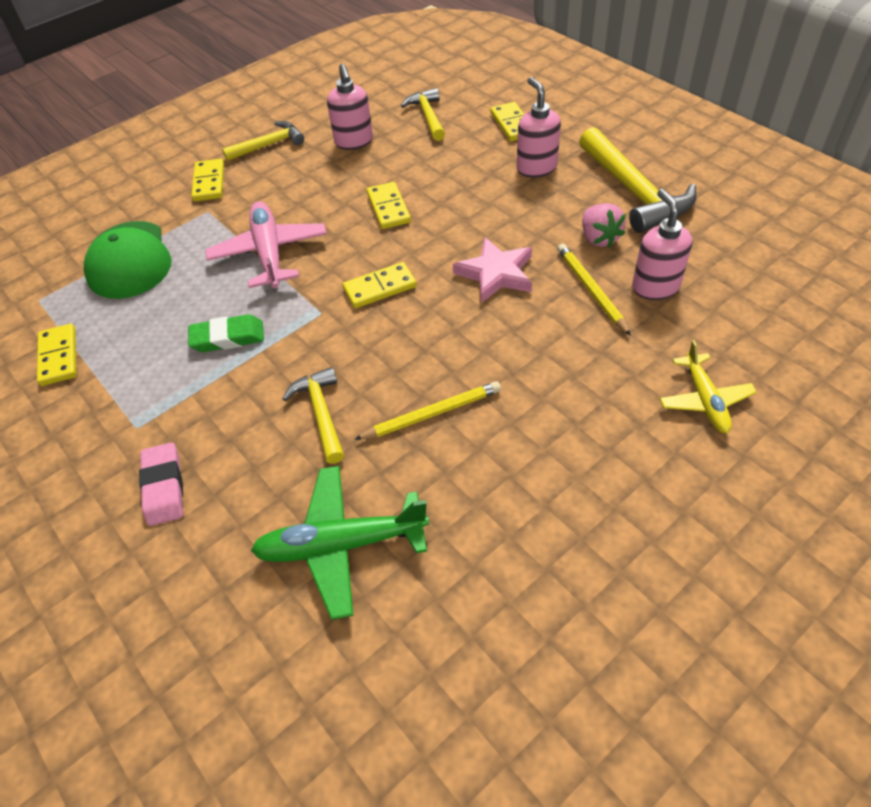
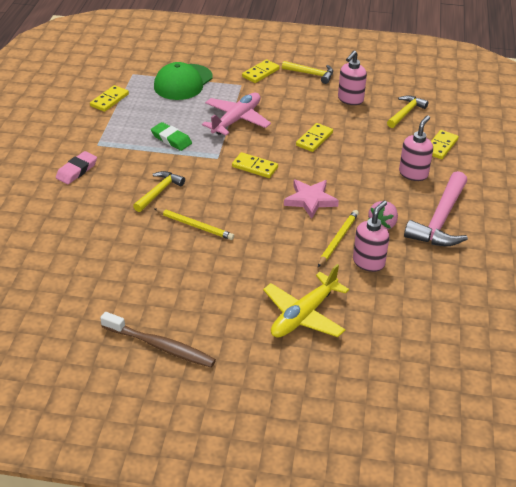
camera: 45 degrees right, 10 degrees down
(341, 545) = (98, 236): green plane -> none
(634, 192) = (440, 220): yellow hammer -> pink hammer
(652, 601) = (160, 346): none -> brown toothbrush
(705, 400) = (303, 315): yellow plane -> yellow plane, size x1.56

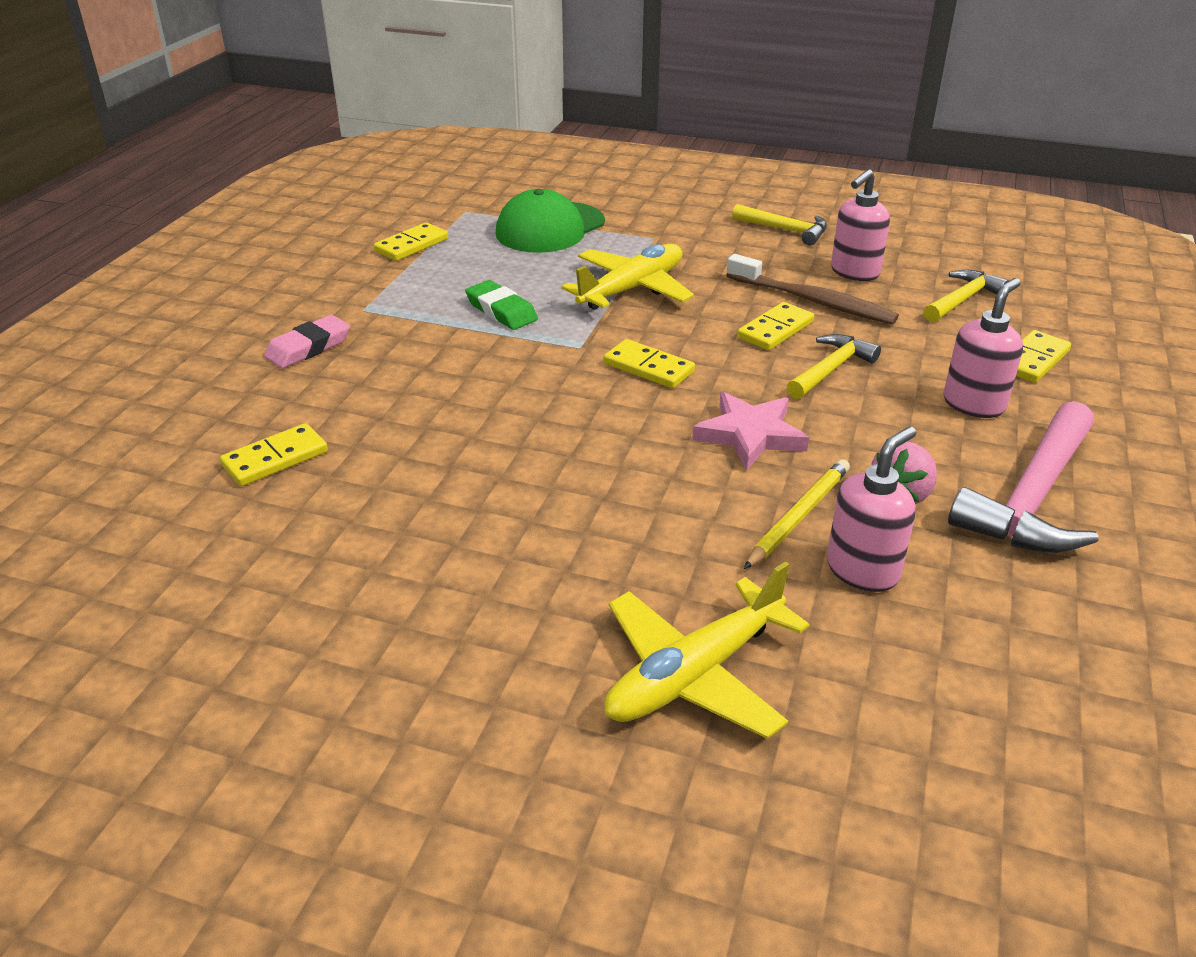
camera: 10 degrees right, 5 degrees down
(159, 192) = (449, 395): yellow hammer -> yellow hammer (831, 369)
(160, 346) = (344, 710): brown toothbrush -> brown toothbrush (813, 301)
(194, 226) = (500, 462): yellow pencil -> none
(236, 120) = (632, 289): pink plane -> yellow plane
(260, 73) = (693, 223): yellow domino -> yellow domino (275, 459)

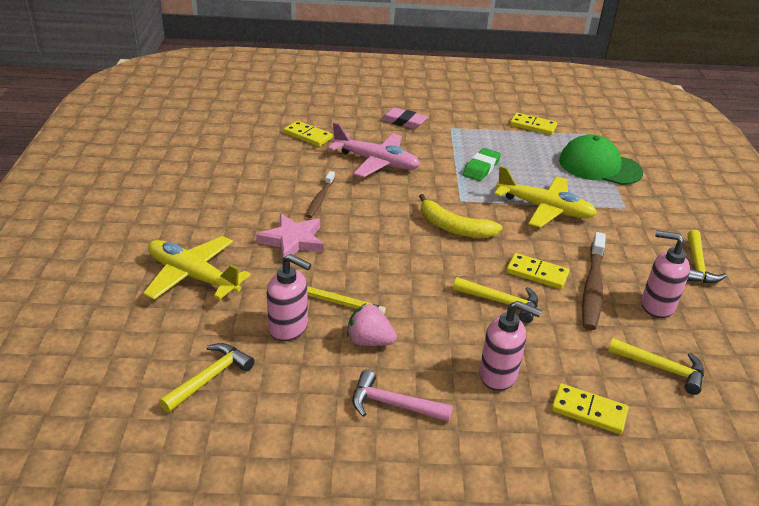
camera: 70 degrees right, 0 degrees up
(423, 399) = (376, 162): none -> pink plane
(508, 480) = (320, 199): none -> brown toothbrush
(648, 367) = (454, 228): yellow domino -> yellow banana
(750, 435) = (402, 274): pink star -> pink star (293, 241)
(981, 678) = (210, 378): none -> yellow hammer
(1032, 497) = (393, 404): pink hammer -> pink hammer, size x0.59

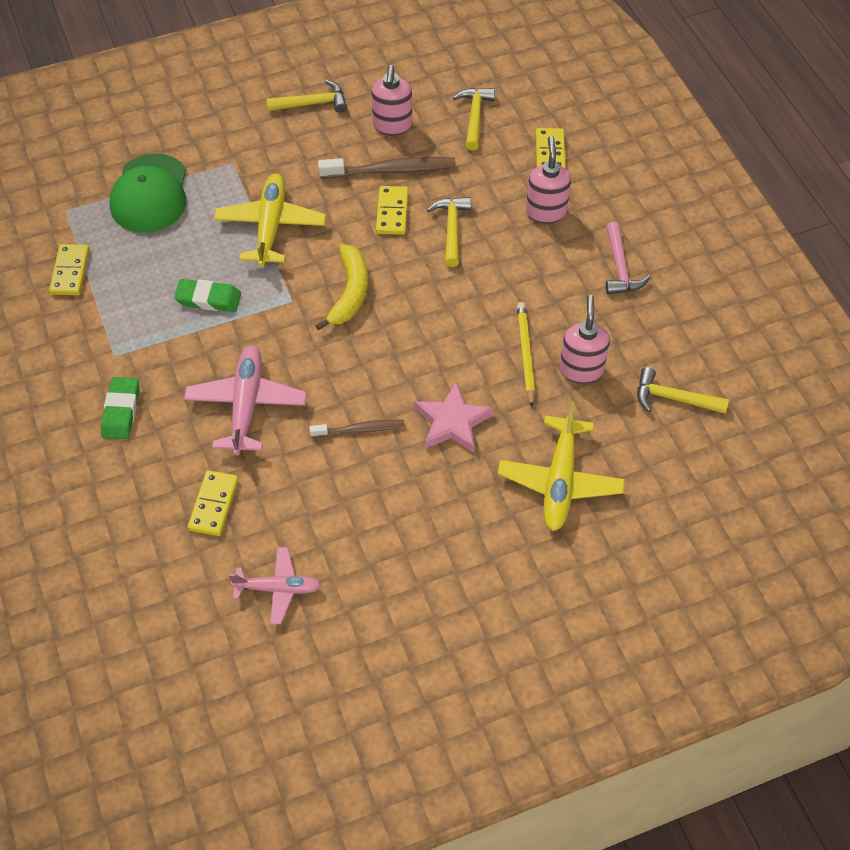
camera: 110 degrees left, 20 degrees up
(229, 143) = (278, 588): none -> pink plane
(369, 341) = (560, 306): pink strawberry -> none
(403, 122) = (121, 411): pink eraser -> green eraser

